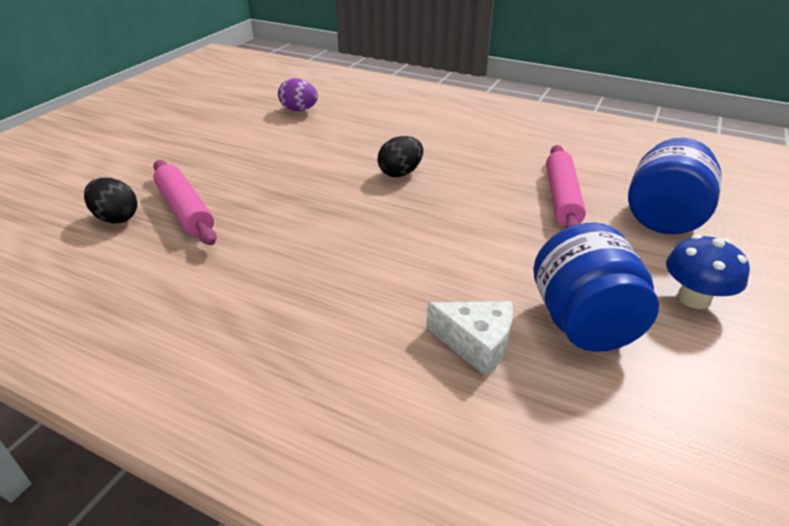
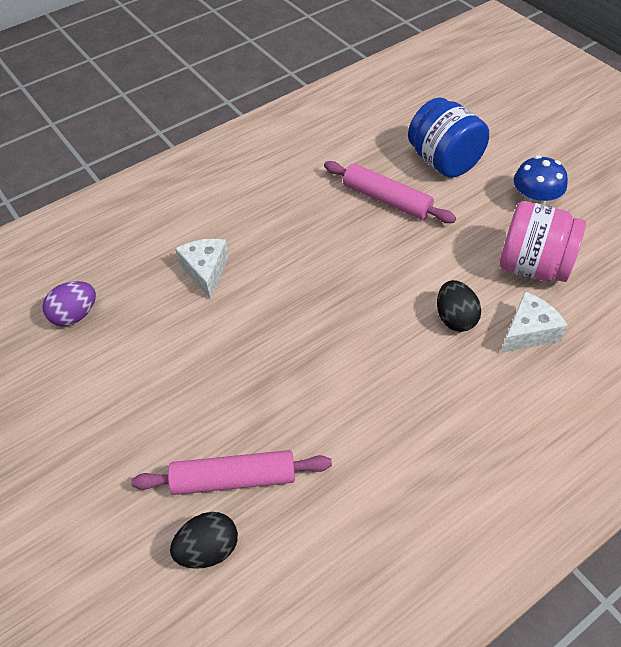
camera: 60 degrees left, 15 degrees up
(382, 140) = (205, 271): none -> white cheese
(400, 173) = (279, 282): black egg -> black egg (455, 318)
(583, 323) = (533, 266): blue jar -> pink jar

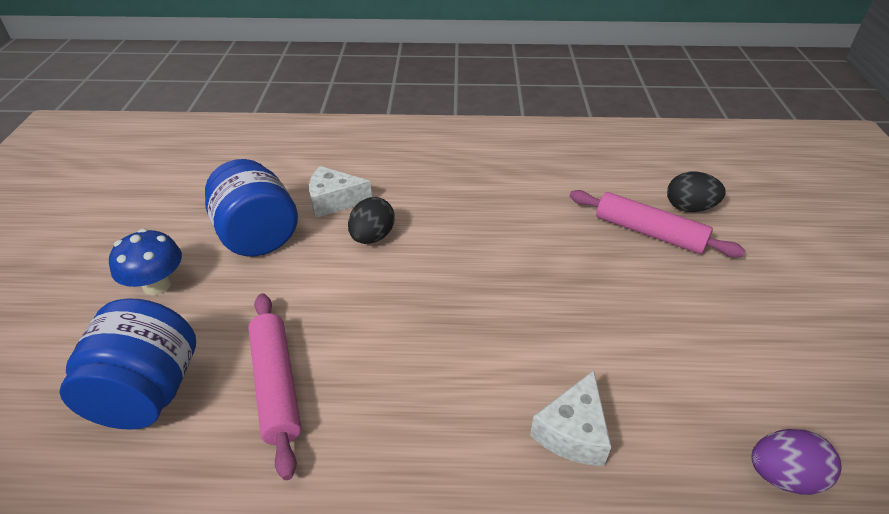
camera: 145 degrees left, 10 degrees down
(533, 266) = (258, 236): pink jar -> blue jar

